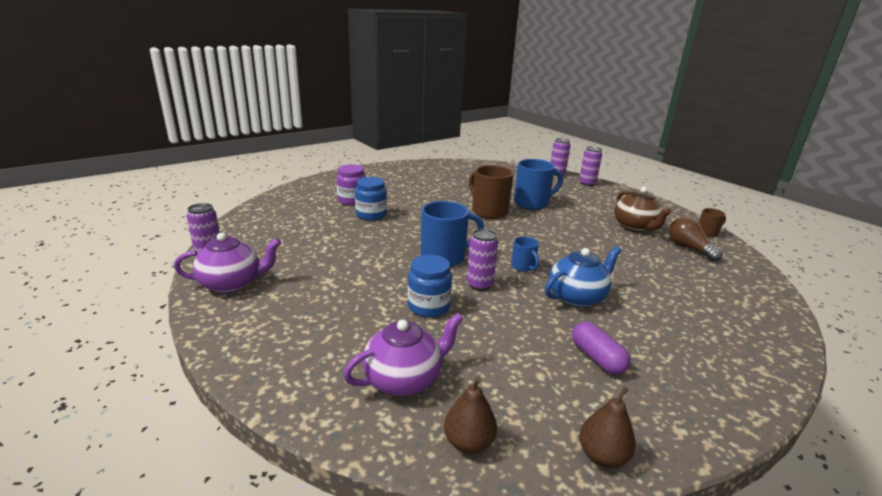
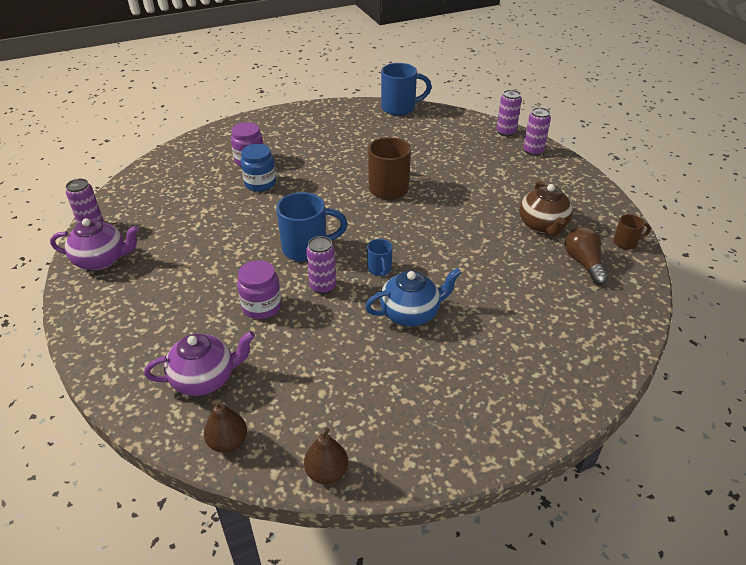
camera: 15 degrees right, 15 degrees up
(428, 306) = (261, 306): blue jar -> purple jar
(532, 203) = (445, 179): blue mug -> blue mug (399, 108)
(597, 358) = (384, 383): purple capsule -> none

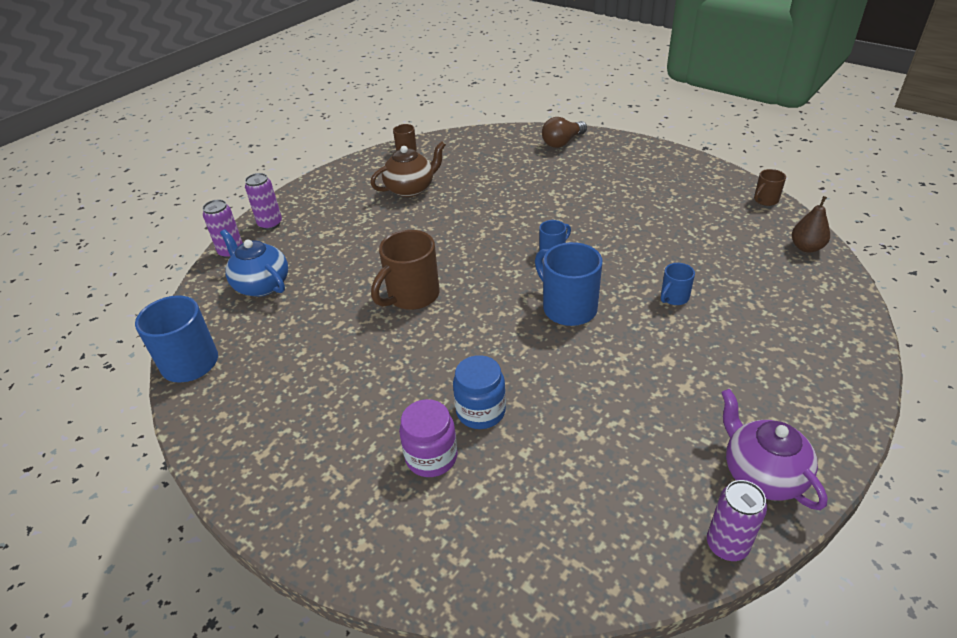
camera: 115 degrees left, 0 degrees up
(205, 378) = (780, 288): purple teapot -> none
(261, 306) = (674, 298): purple jar -> blue mug
(323, 286) = (609, 273): purple can -> none
(327, 472) = (765, 200): brown pear -> brown mug
(411, 313) = (590, 217): blue teapot -> blue teapot (261, 285)
(583, 263) = (450, 161): brown light bulb -> brown light bulb (562, 142)

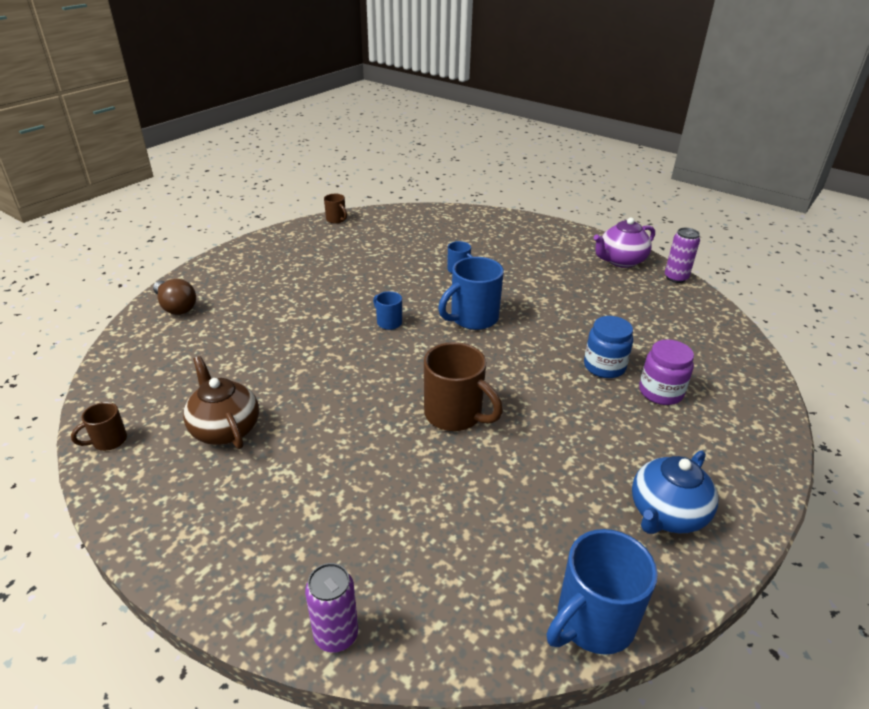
camera: 95 degrees left, 5 degrees down
(261, 285) = (428, 569): blue teapot -> blue teapot (666, 514)
(270, 224) = (265, 592): purple can -> none
(806, 247) = (402, 215): brown pear -> none

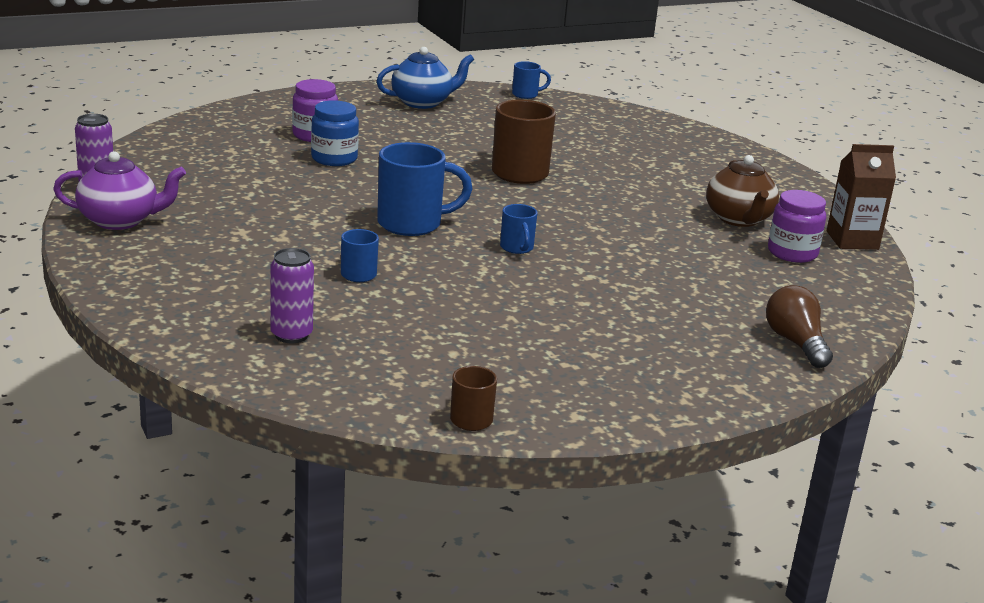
camera: 155 degrees left, 10 degrees down
(108, 441) = (852, 240): brown mug -> brown carton
(173, 398) = (792, 253): none -> purple jar
(336, 635) = (681, 127): purple can -> purple can (291, 335)
(593, 621) = (526, 95): blue mug -> blue mug, size x0.52

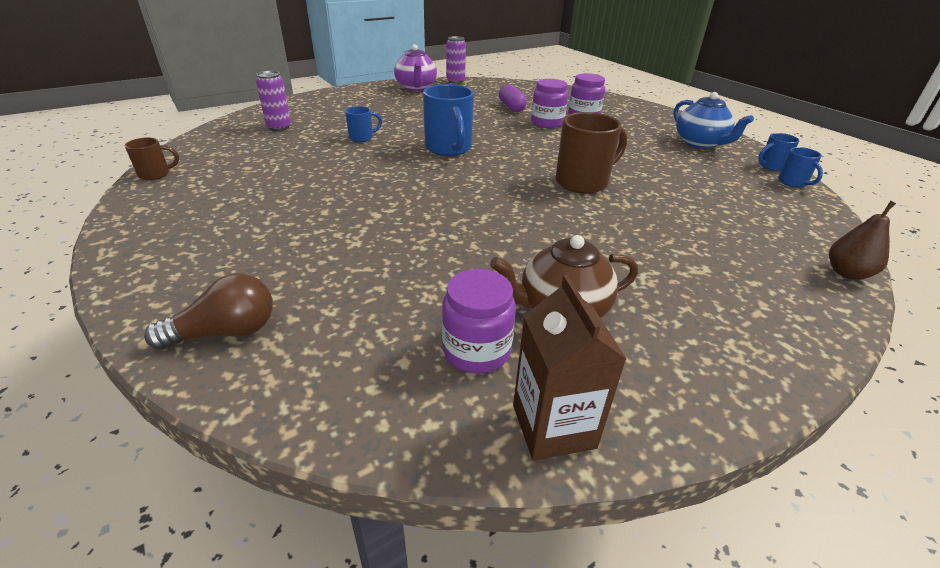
camera: 85 degrees right, 10 degrees up
(259, 168) = (511, 107): none -> purple capsule
(334, 159) = (547, 123): blue jar -> purple jar
(517, 248) = (422, 184): blue mug -> blue mug (771, 166)
(676, 124) = (847, 273): none -> brown pear

